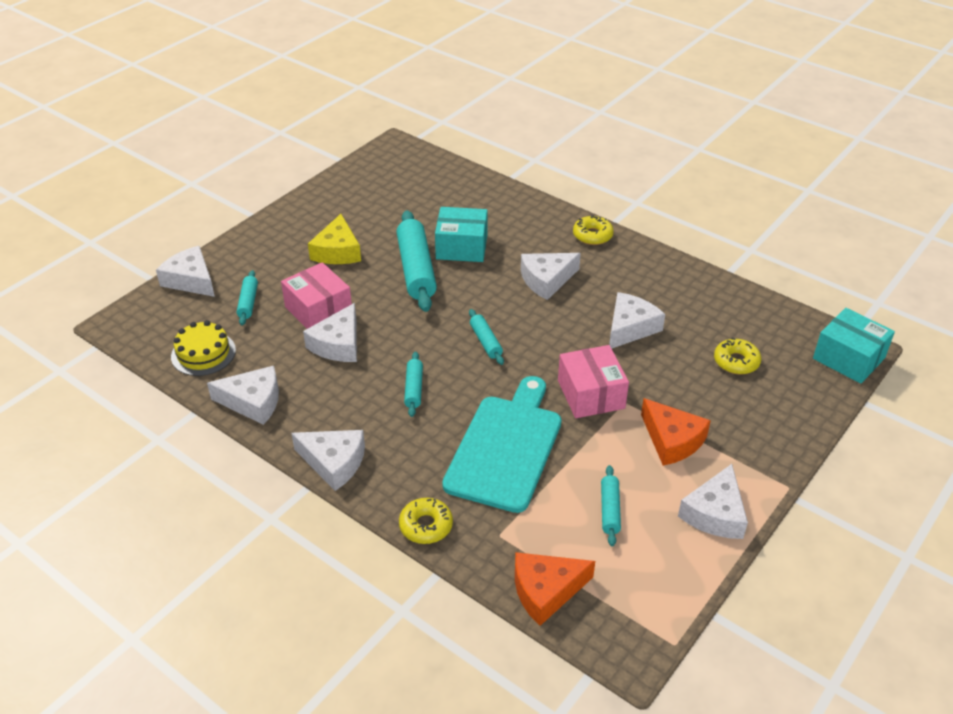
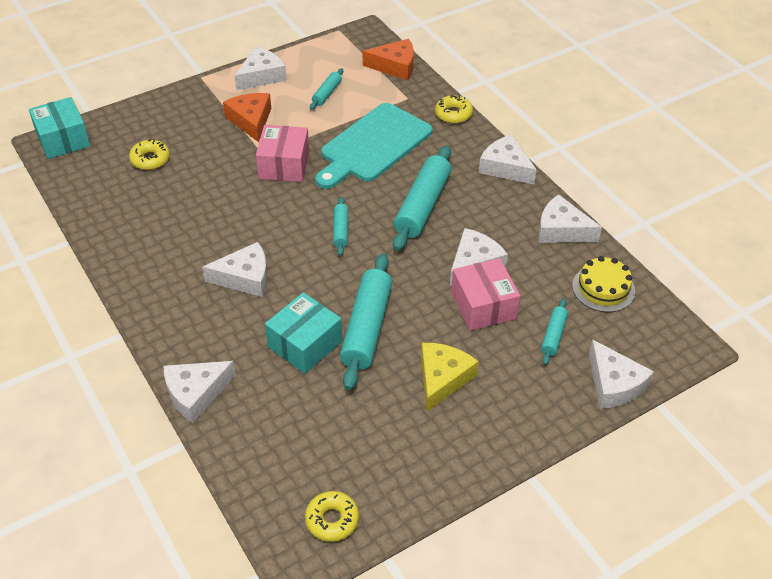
camera: 160 degrees left, 5 degrees up
(413, 389) = (422, 206): turquoise rolling pin -> turquoise rolling pin, size x2.00
(461, 247) = (305, 344): turquoise box -> turquoise box turned 75 degrees counterclockwise
(592, 235) = (158, 319): yellow donut -> yellow donut (332, 520)
(630, 327) = (207, 209): white cheese -> white cheese (195, 393)

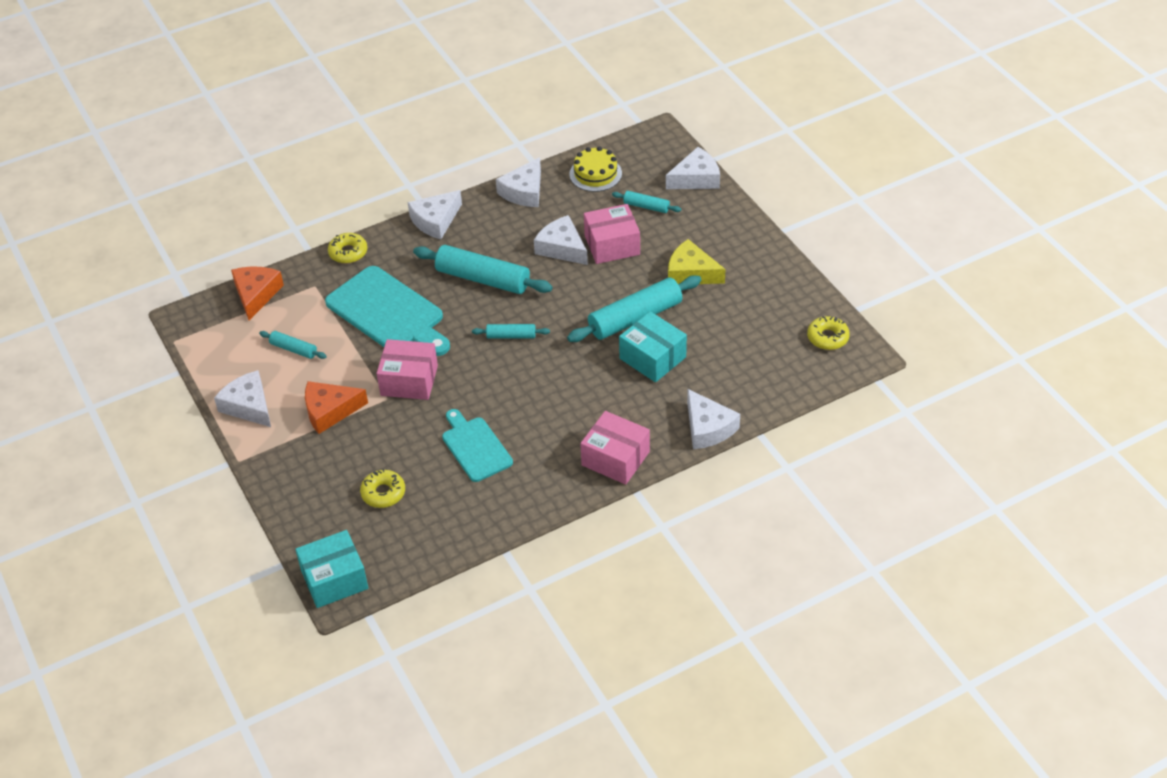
camera: 85 degrees left, 0 degrees up
(164, 315) = (615, 458): none -> pink box
(195, 213) = (475, 447): none -> turquoise cutting board
(245, 278) = (569, 402): white cheese -> none
(367, 328) = (635, 318): turquoise rolling pin -> turquoise rolling pin turned 45 degrees counterclockwise

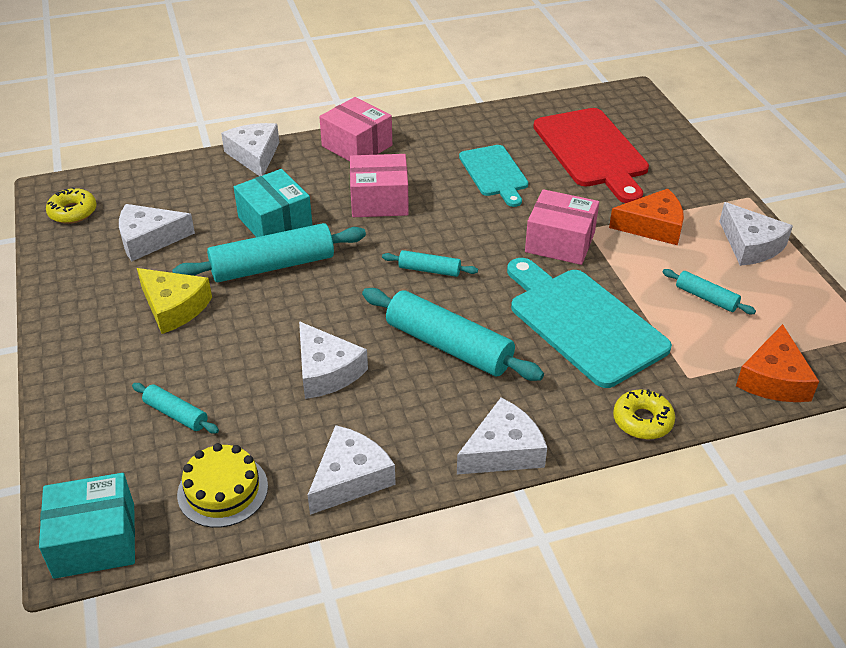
camera: 170 degrees left, 5 degrees down
(334, 579) = (637, 102): turquoise box -> turquoise box (95, 540)
(383, 493) = (592, 151): yellow donut -> red cutting board
(612, 245) = (255, 363): pink box -> pink box (379, 201)
(696, 178) = (73, 449): white cheese -> white cheese (149, 239)

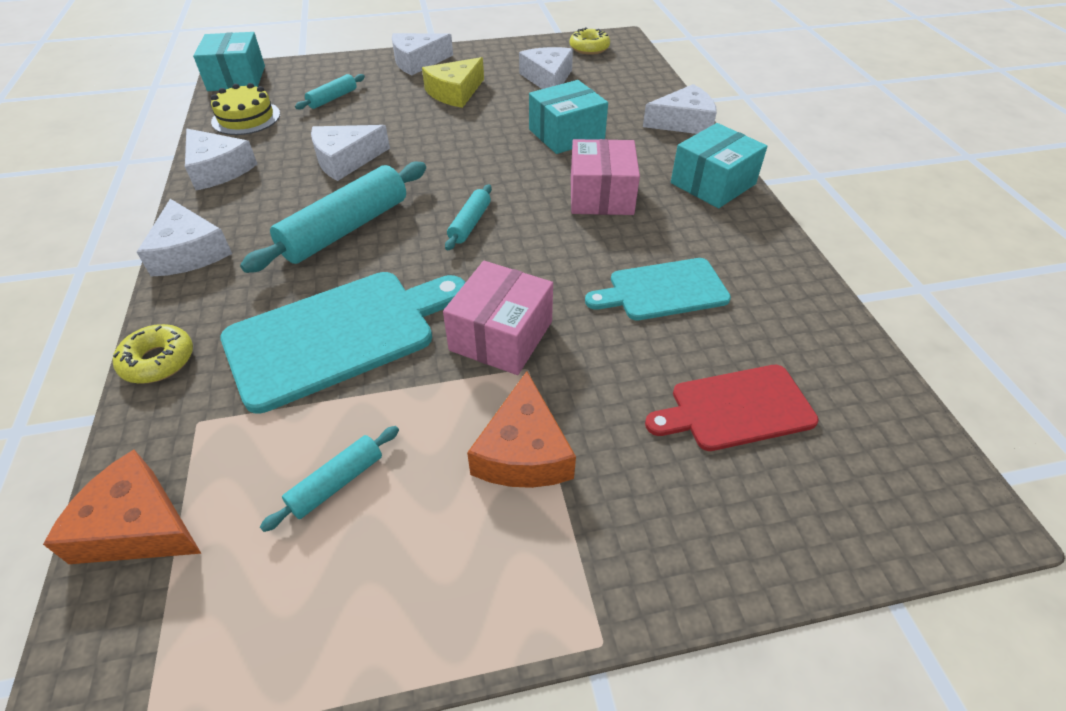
camera: 95 degrees right, 5 degrees up
(272, 266) = (498, 134): turquoise rolling pin -> none
(357, 146) = (713, 183): pink box -> turquoise box
(592, 151) = (736, 408): red cutting board -> red cutting board, size x0.62
(750, 245) = (449, 594): white cheese -> white cheese (417, 62)

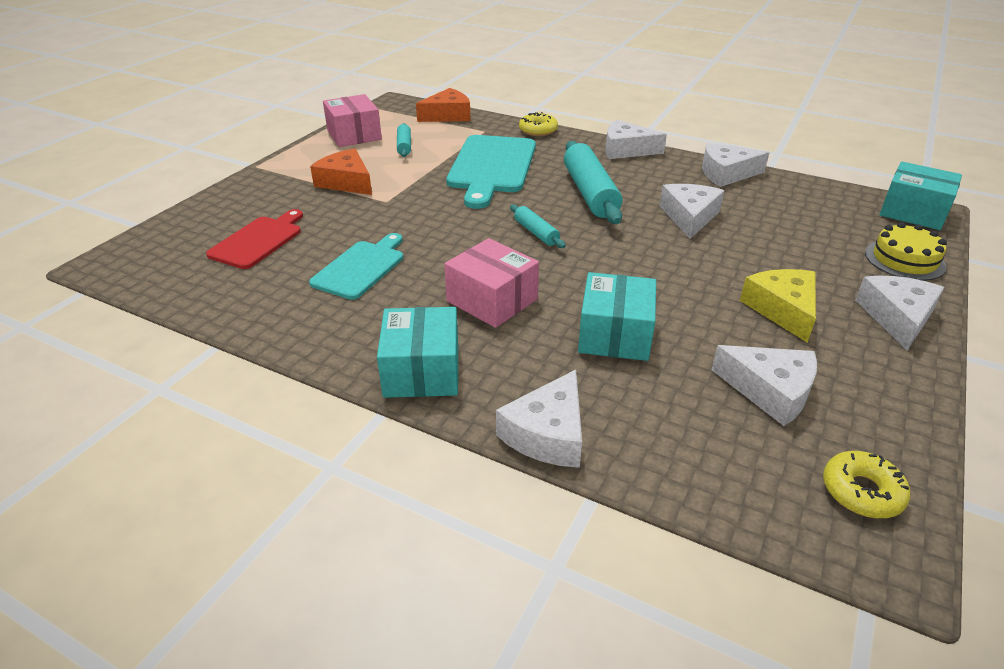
camera: 130 degrees right, 10 degrees down
(246, 118) = (812, 199): yellow cake -> yellow cake (904, 260)
(332, 98) = (824, 242): turquoise rolling pin -> none
(501, 336) = (419, 203): pink box -> pink box (354, 135)

